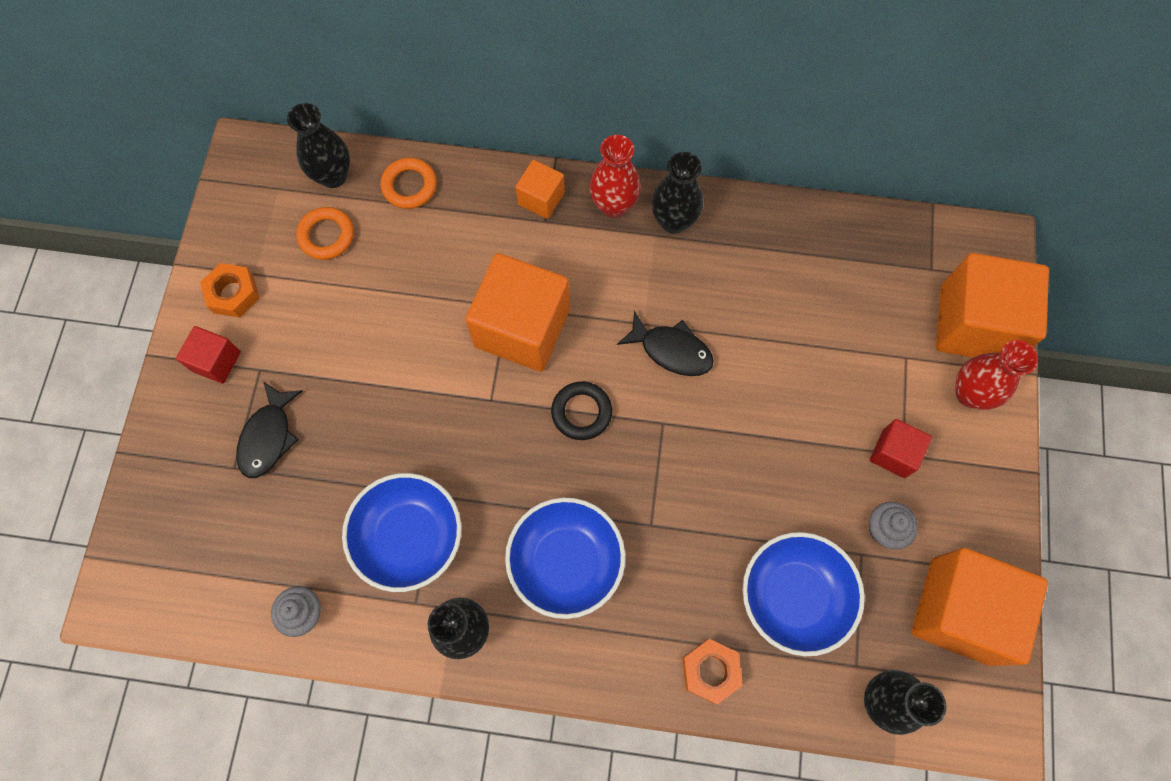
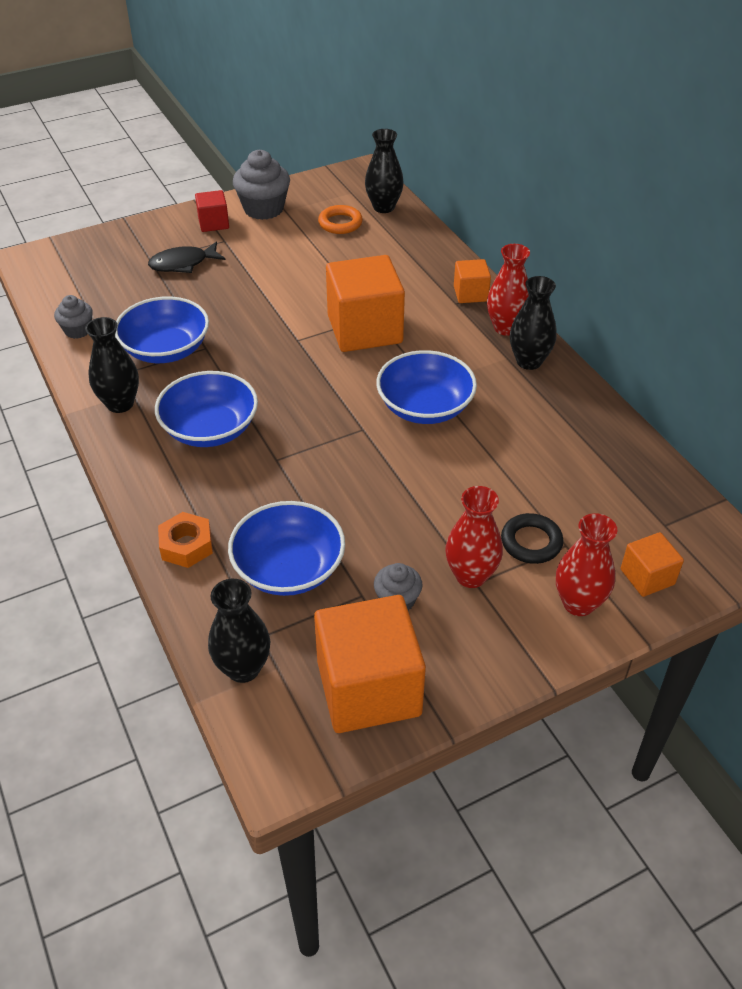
camera: 55 degrees right, 25 degrees down
(233, 294) = (263, 209): orange nut -> grey cupcake
(409, 186) = (412, 238): orange ring -> none
(581, 412) = (330, 385): black ring -> black ring (531, 542)
(671, 350) = (425, 407): black fish -> blue bowl
(893, 453) = (471, 575): red cube -> red vase
(974, 324) = (647, 577): orange cube -> orange cube, size x0.50

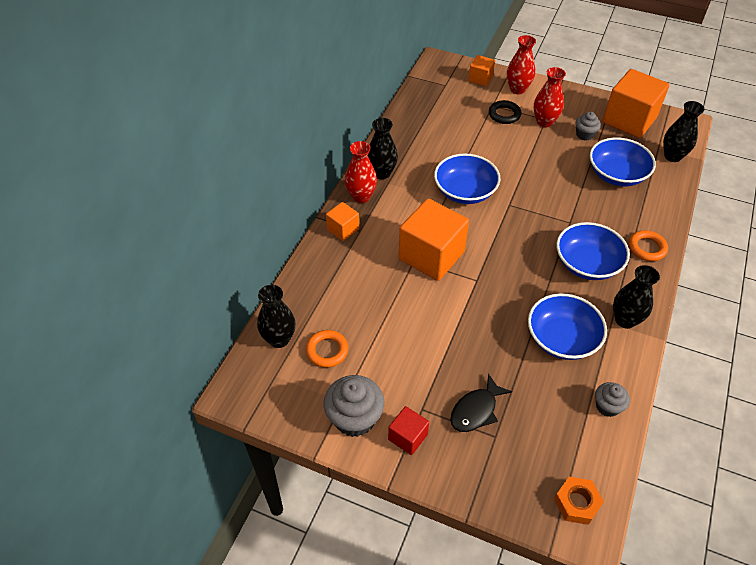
camera: 130 degrees left, 5 degrees up
(161, 494) = (647, 248): none -> orange ring
(183, 264) = (476, 410): black fish -> black fish turned 105 degrees clockwise
(186, 545) = (655, 215): orange nut -> orange nut (576, 503)

